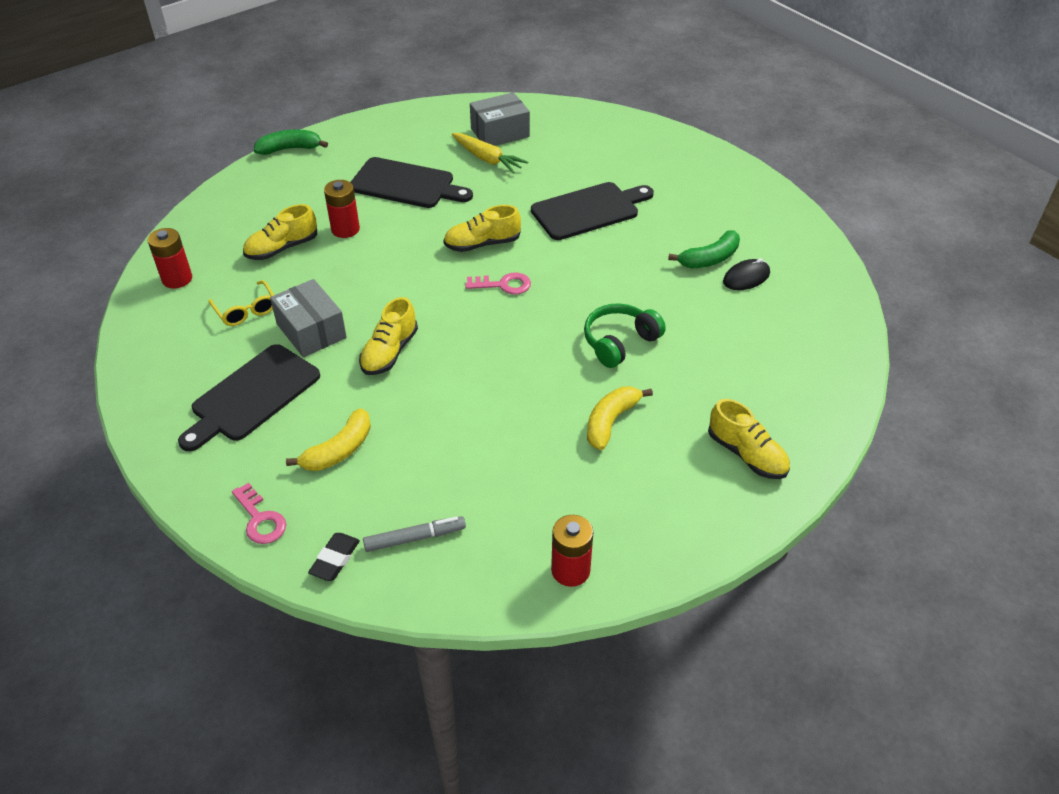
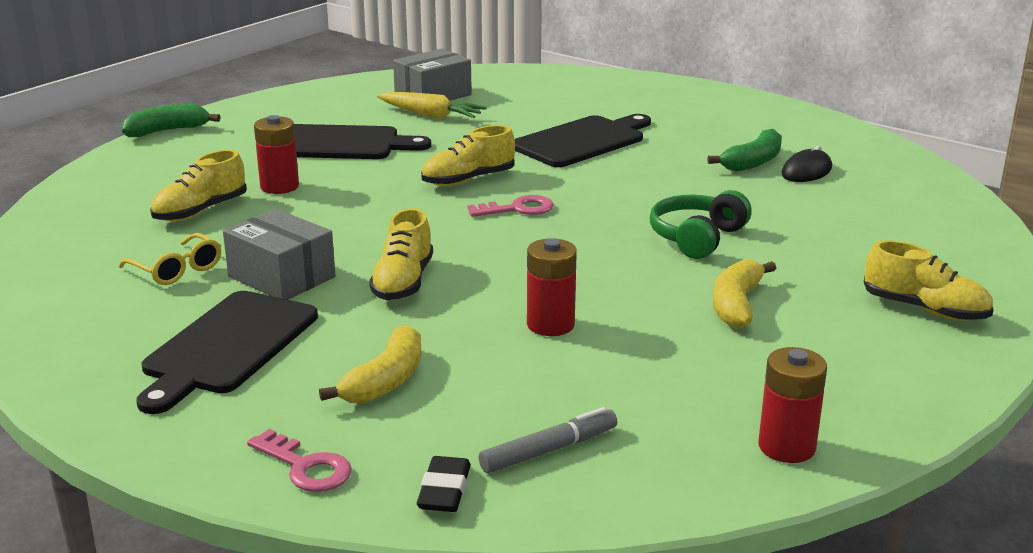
camera: 15 degrees left, 20 degrees down
(177, 279) = (60, 253): red battery -> red battery (550, 325)

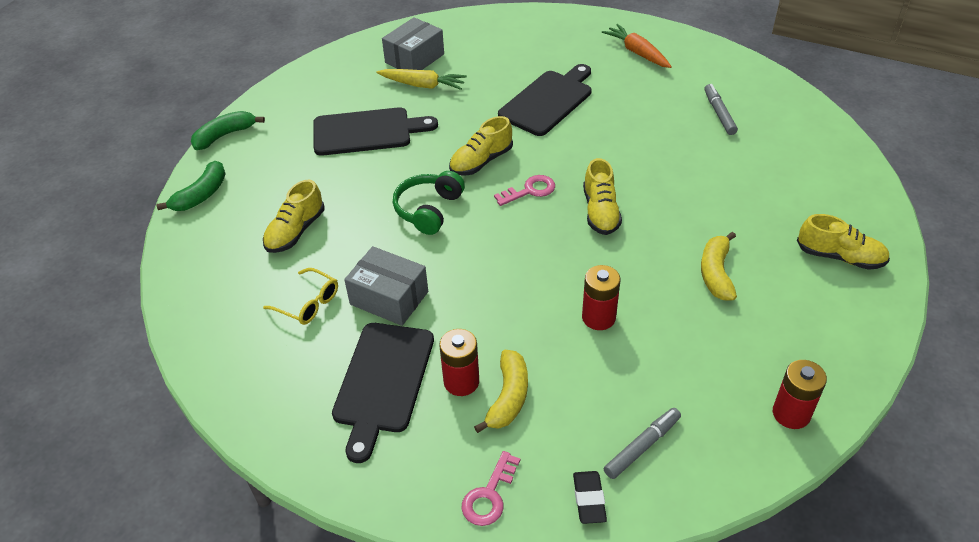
camera: 10 degrees left, 20 degrees up
(279, 187) = (343, 192): red battery -> red battery (461, 382)
(305, 467) = (489, 495): pink key -> pink key turned 90 degrees clockwise
(403, 282) = (479, 289): yellow shoe -> yellow shoe (600, 212)
(697, 238) = (667, 204): green headphones -> green headphones (429, 210)
(719, 114) = (637, 53): none -> orange carrot
(753, 162) = (679, 108): green banana -> green banana (201, 195)
(806, 171) = (719, 113): black mouse -> grey marker

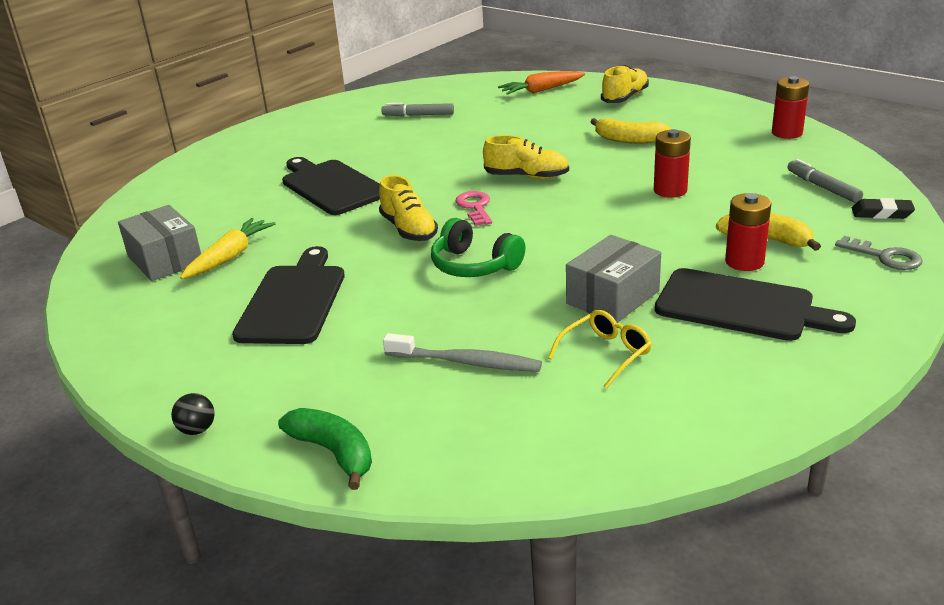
camera: 75 degrees left, 15 degrees down
(224, 135) = (197, 430): green banana -> black ball
(295, 231) = (465, 362): yellow shoe -> grey toothbrush
(489, 495) = (885, 257): pink key -> grey key
(637, 53) = (290, 137): orange carrot -> orange carrot (541, 90)

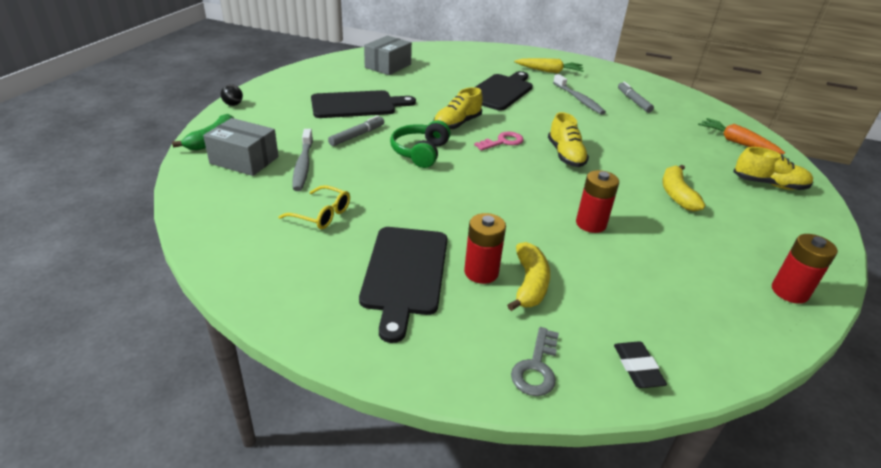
camera: 65 degrees right, 5 degrees up
(230, 257) = (398, 80): yellow carrot -> yellow carrot (549, 71)
(391, 143) = (578, 99): none -> grey toothbrush
(612, 297) = (398, 210): grey box -> grey box (244, 160)
(822, 187) = (669, 321): grey marker -> grey marker (357, 135)

